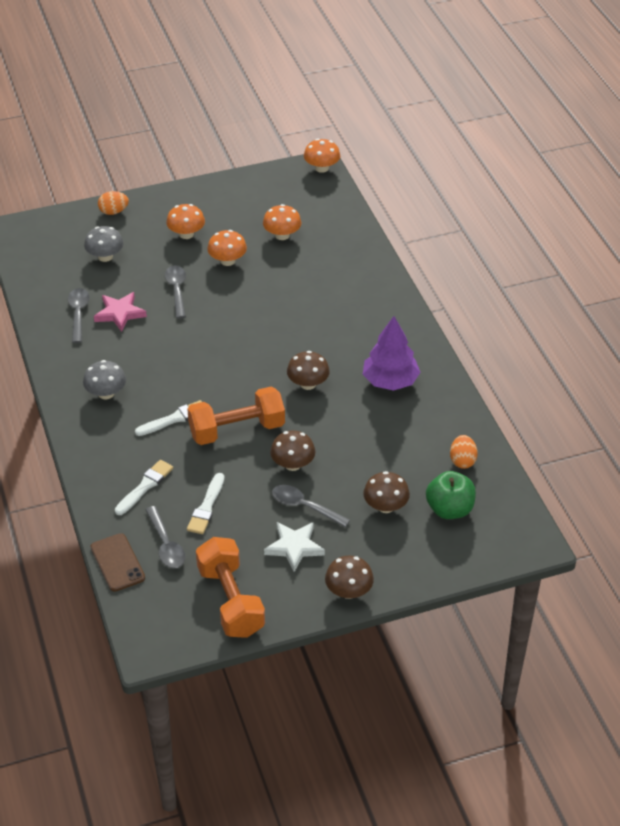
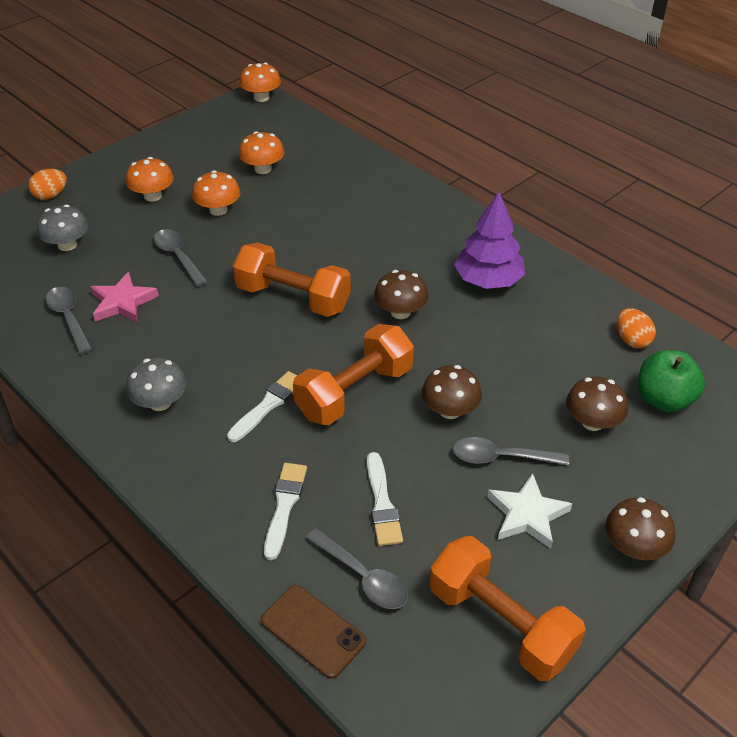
camera: 25 degrees left, 0 degrees up
(238, 348) = (293, 298): none -> orange dumbbell

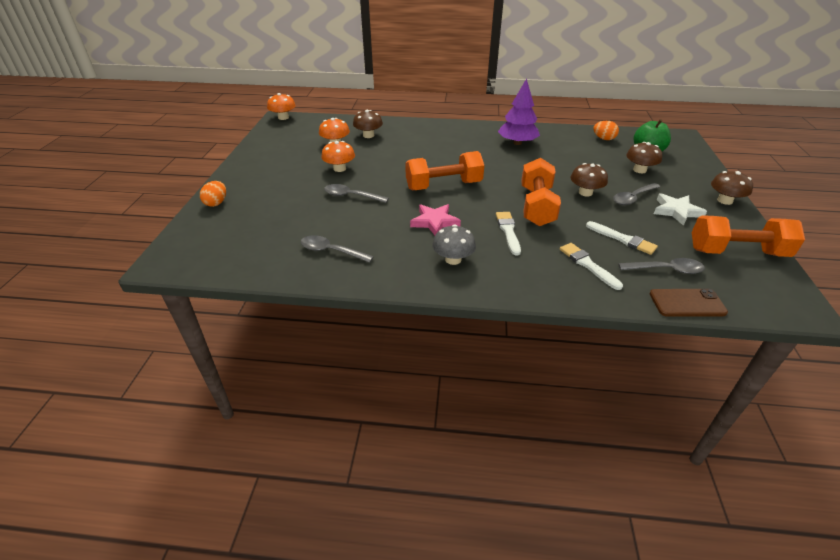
camera: 40 degrees left, 5 degrees down
(67, 245) = (269, 220): grey mushroom -> none
(123, 302) = (353, 229): pink star -> pink star (435, 222)
(153, 196) = (288, 177): orange mushroom -> none
(400, 312) = (502, 169): brown mushroom -> brown mushroom (368, 135)

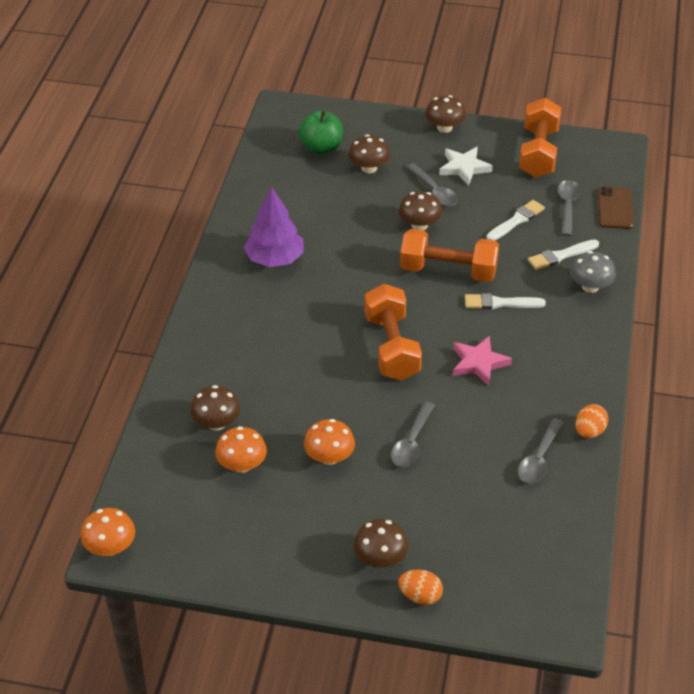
camera: 85 degrees left, 5 degrees up
(252, 188) = (380, 558): none -> brown mushroom
(453, 259) = (553, 354): grey mushroom -> grey mushroom (590, 286)
(603, 139) = (277, 175): orange egg -> orange egg (589, 432)

